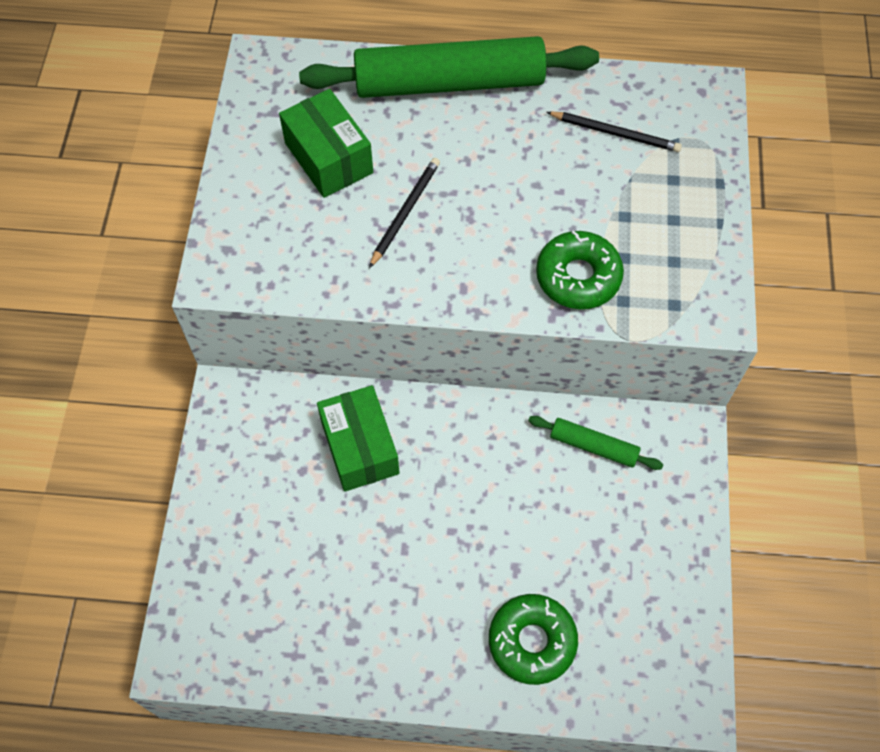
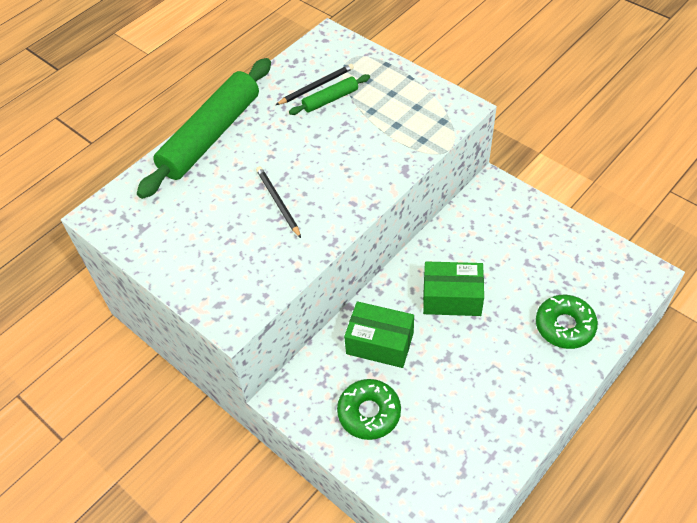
camera: 50 degrees left, 10 degrees down
(329, 158) = (204, 218): green box -> green box (452, 298)
(578, 277) = (391, 150): green donut -> green donut (369, 413)
(593, 446) = (468, 230): green rolling pin -> green rolling pin (330, 99)

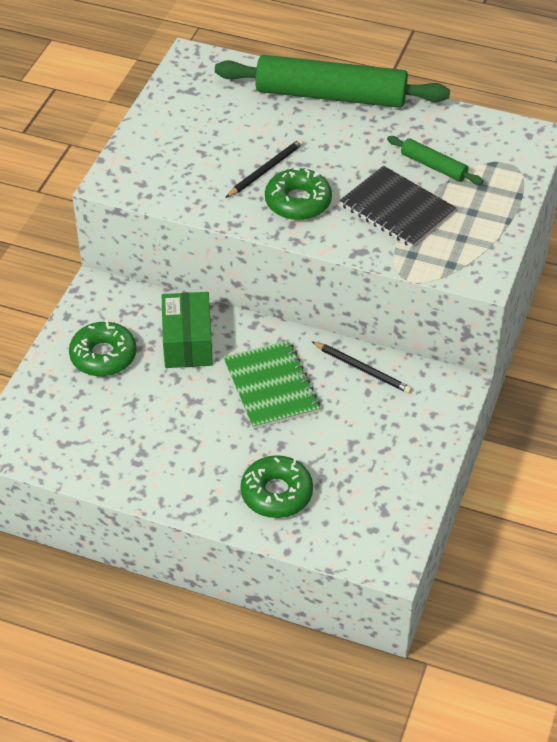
camera: 65 degrees right, 5 degrees down
(316, 86) = (448, 150): black pencil -> black pencil (362, 369)
(328, 192) = (298, 202): none -> green donut
(367, 134) = (397, 209): none -> black notebook
(452, 298) = (271, 387): green box -> green notebook

